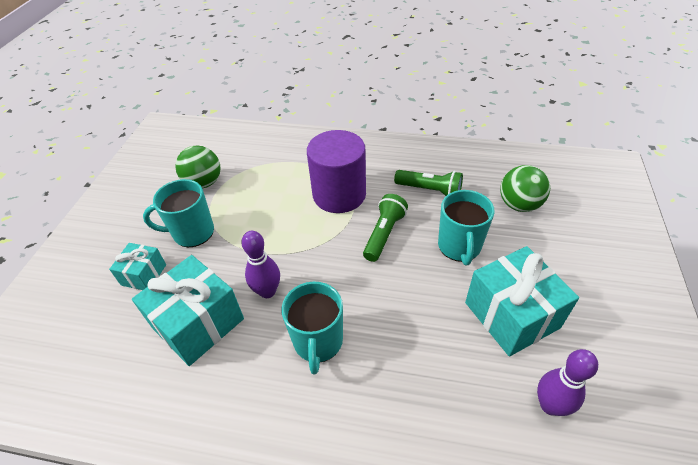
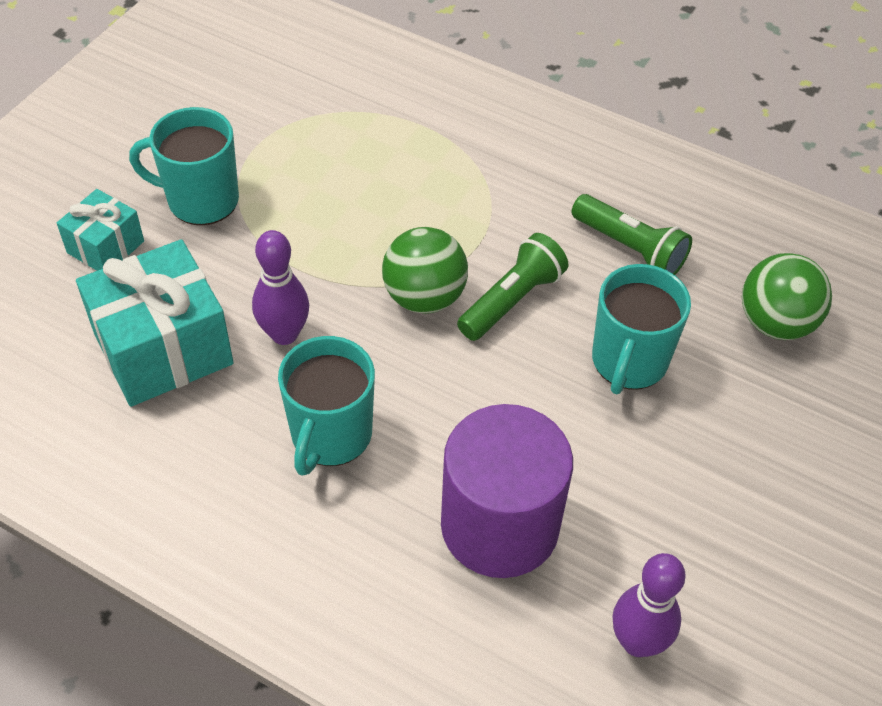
camera: 15 degrees right, 5 degrees up
(204, 183) = (248, 117): green ball -> green ball (424, 297)
(339, 194) = (467, 207): purple cylinder -> purple cylinder (499, 525)
(511, 315) = (654, 497): turquoise gift -> none

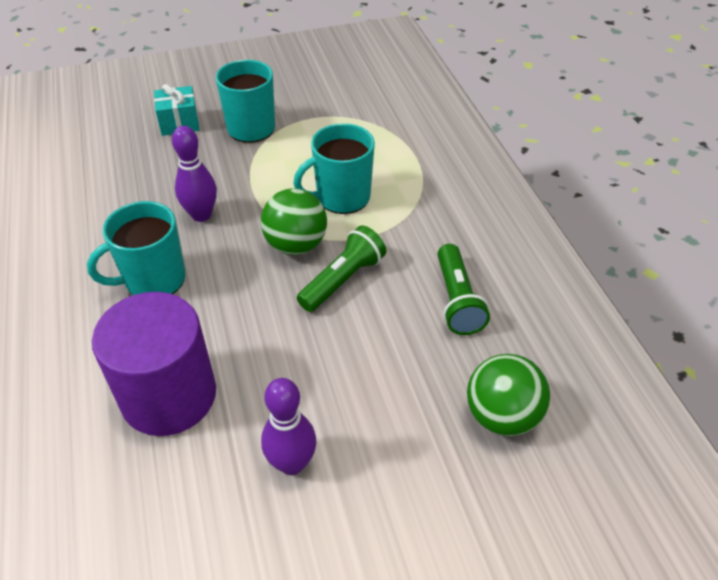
camera: 45 degrees right, 5 degrees down
(163, 349) = (139, 184): turquoise gift -> none
(512, 300) = (343, 280): green flashlight -> green flashlight turned 45 degrees counterclockwise
(629, 362) = (367, 365): turquoise mug -> turquoise mug (341, 197)
(637, 642) = (149, 532): purple bowling pin -> purple bowling pin (292, 463)

